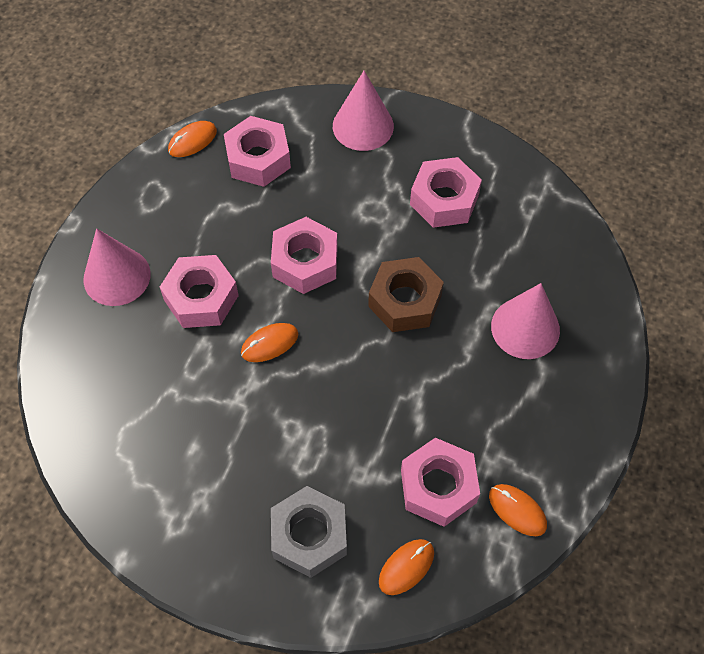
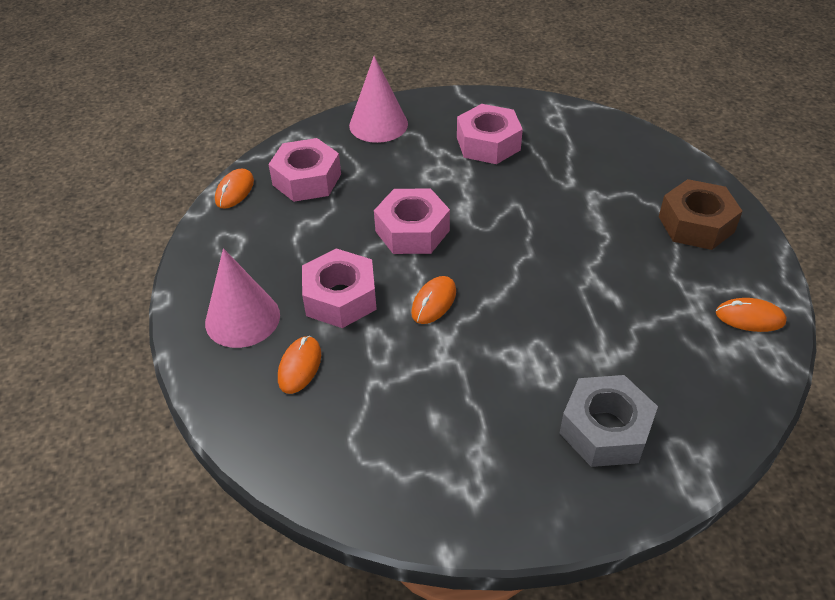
camera: 30 degrees left, 15 degrees down
(404, 301) = (520, 220): brown nut -> brown nut (696, 224)
(406, 567) = (708, 407): orange mouse -> orange mouse (300, 366)
(438, 486) = (674, 333): pink nut -> none
(525, 328) = (630, 195): pink cone -> none

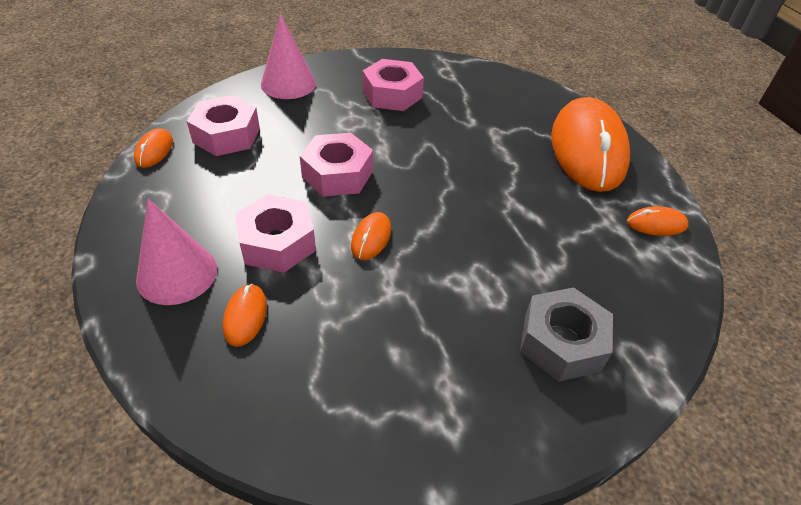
camera: 15 degrees left, 0 degrees up
(696, 224) = (587, 149): brown nut -> orange mouse

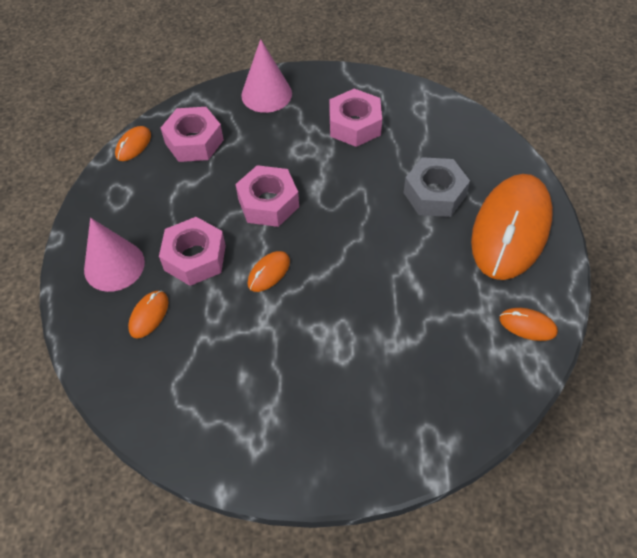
camera: 25 degrees right, 10 degrees up
(561, 342) = (374, 408): grey nut -> grey nut (434, 194)

